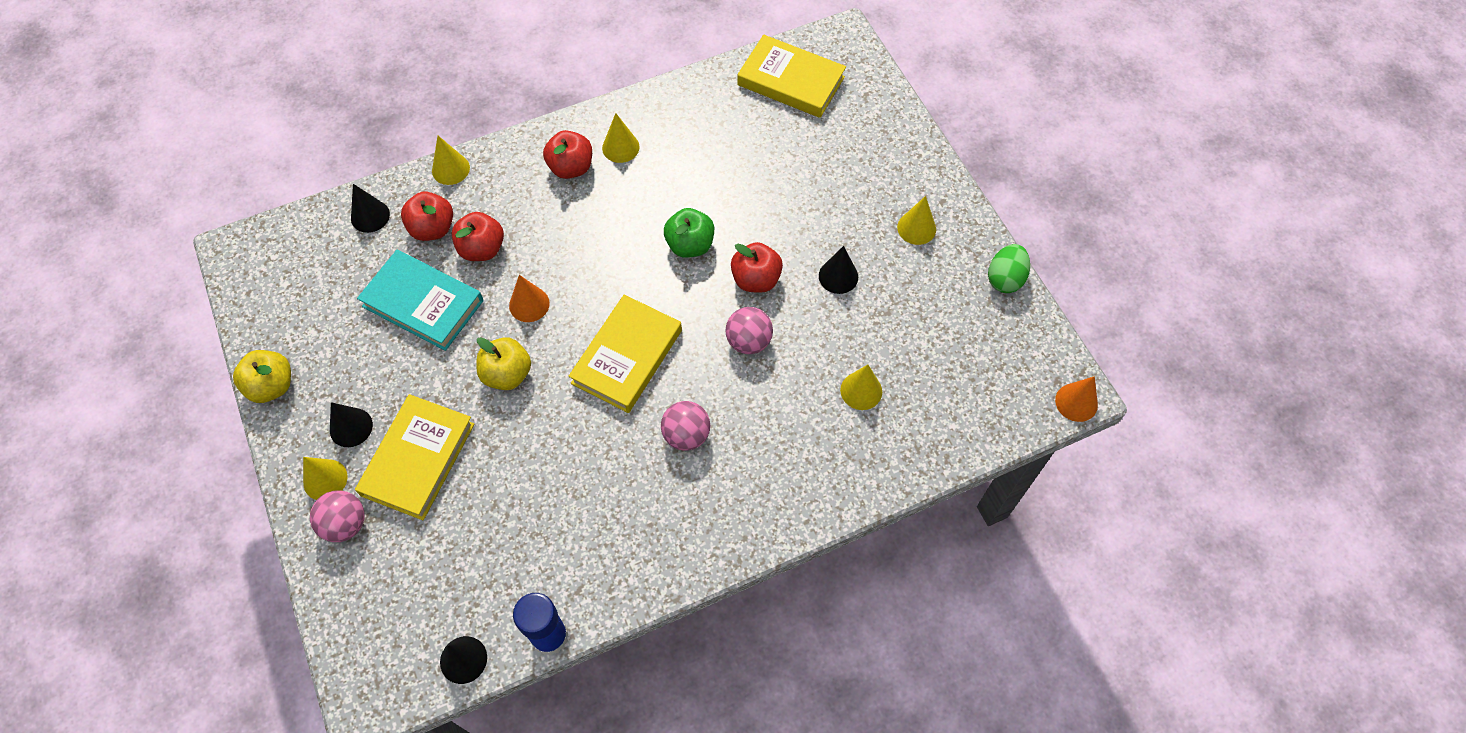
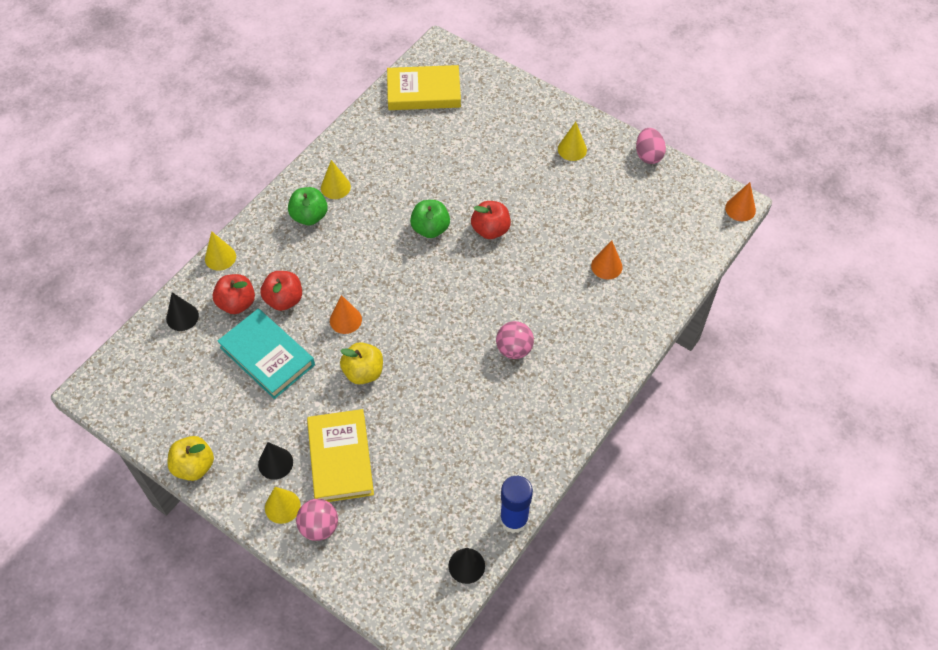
camera: 30 degrees left, 5 degrees down
(423, 303) = (267, 356): turquoise book -> turquoise book turned 45 degrees clockwise
(571, 167) = (309, 216): red apple -> green apple
(627, 357) = (439, 320): yellow book -> none
(748, 341) = (513, 271): pink ball -> none
(838, 276) = (543, 202): black cone -> none
(861, 390) = (606, 266): yellow cone -> orange cone
(1005, 279) = (648, 155): green egg -> pink egg

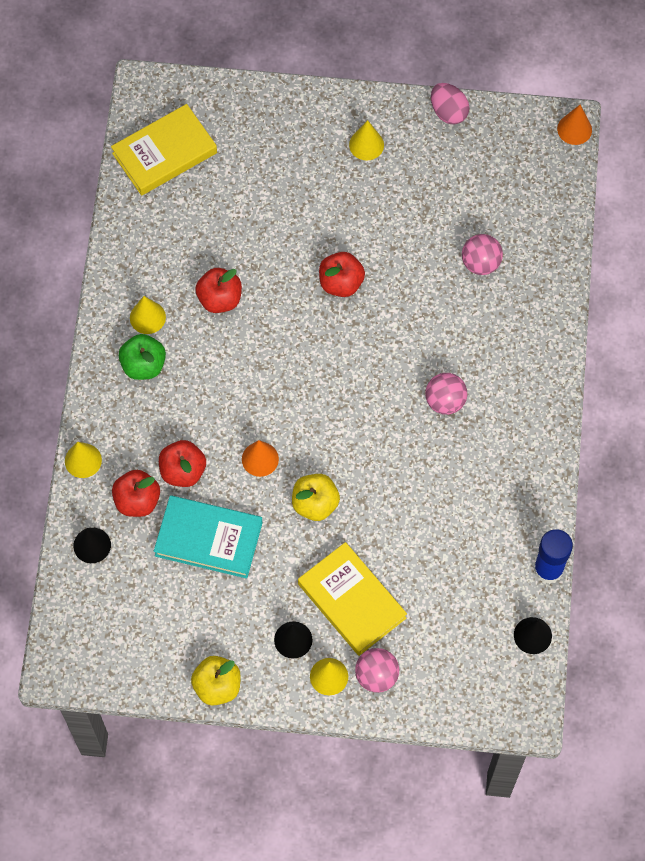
camera: 30 degrees left, 10 degrees up
(395, 199) = (220, 299): none -> red apple
(430, 229) = (279, 313): green apple -> none
(606, 266) = (480, 263): orange cone -> pink ball

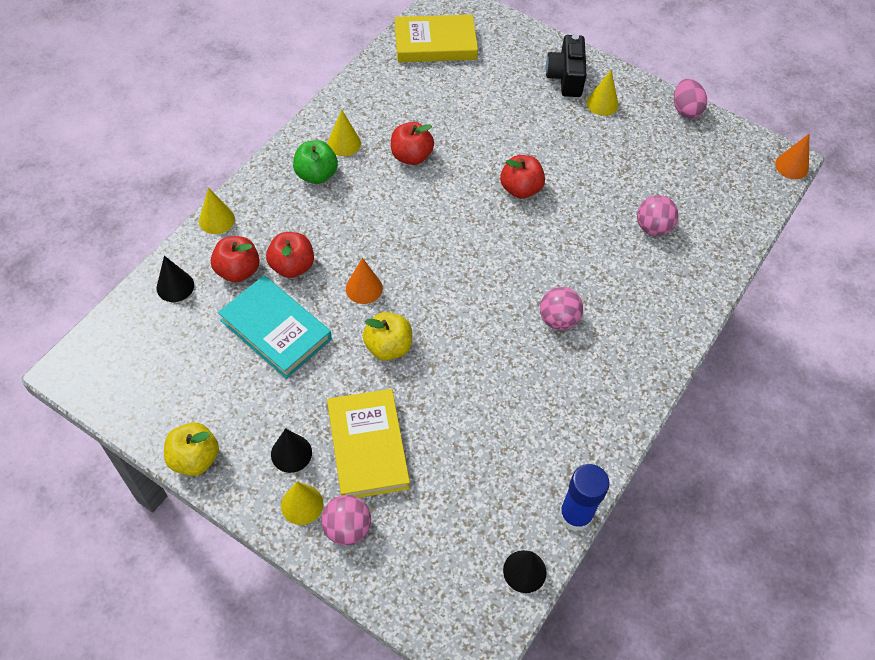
camera: 25 degrees right, 10 degrees down
(315, 130) = (565, 77): none -> black camera

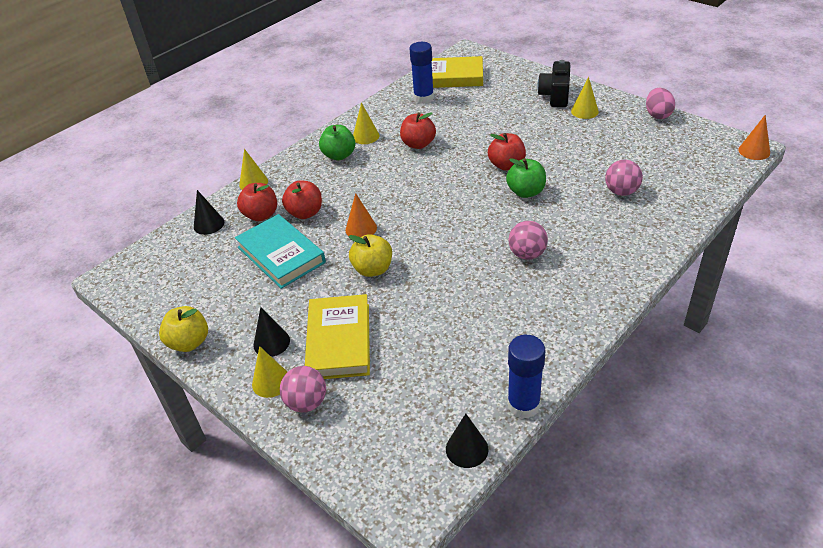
camera: 15 degrees right, 15 degrees down
(406, 79) = (423, 98): none -> blue glue stick
(547, 229) = (526, 192): none -> green apple

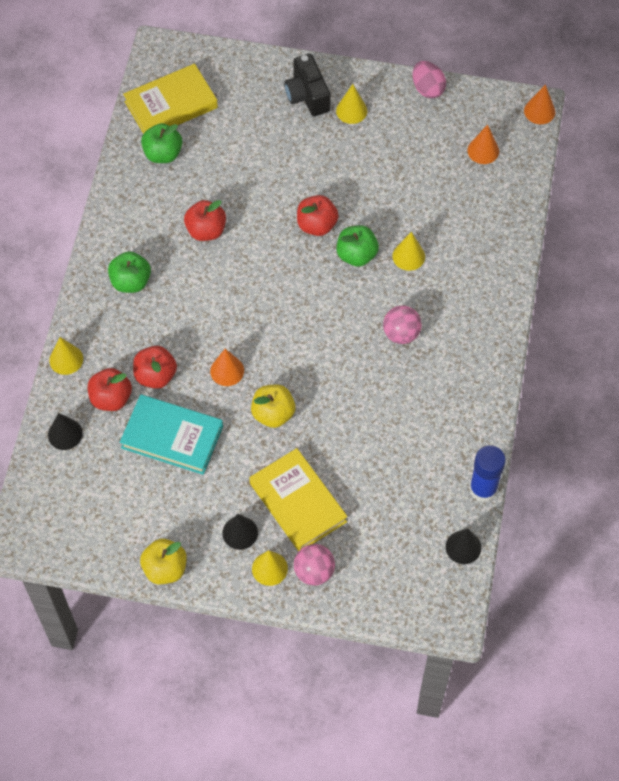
camera: 35 degrees left, 20 degrees up
(365, 136) = (139, 241): yellow cone -> yellow cone (408, 256)
(423, 98) = (163, 154): blue glue stick -> green apple
(621, 192) = (444, 218): pink ball -> none
(684, 161) = (483, 150): none -> orange cone

